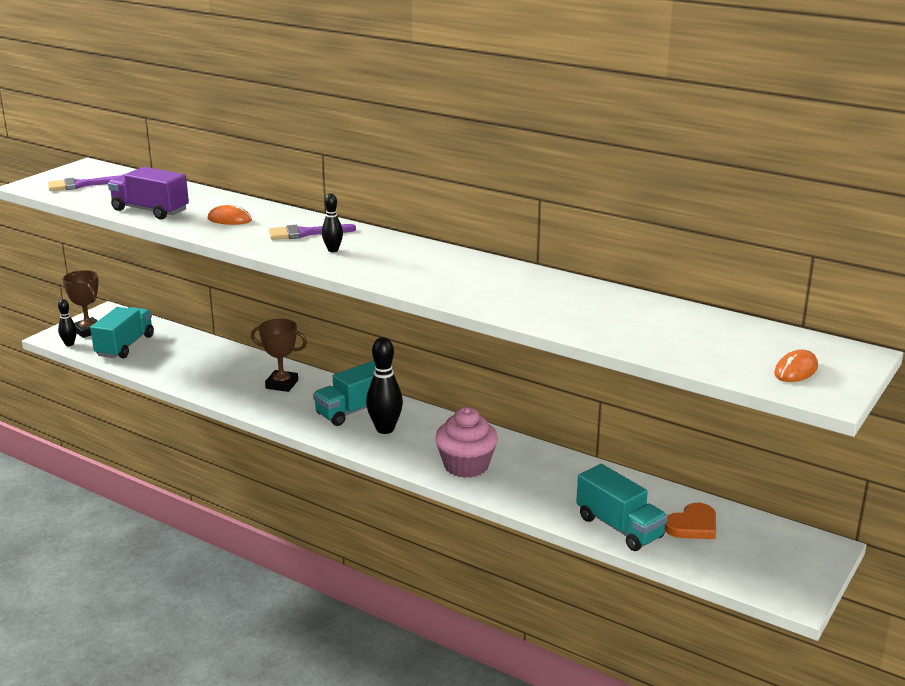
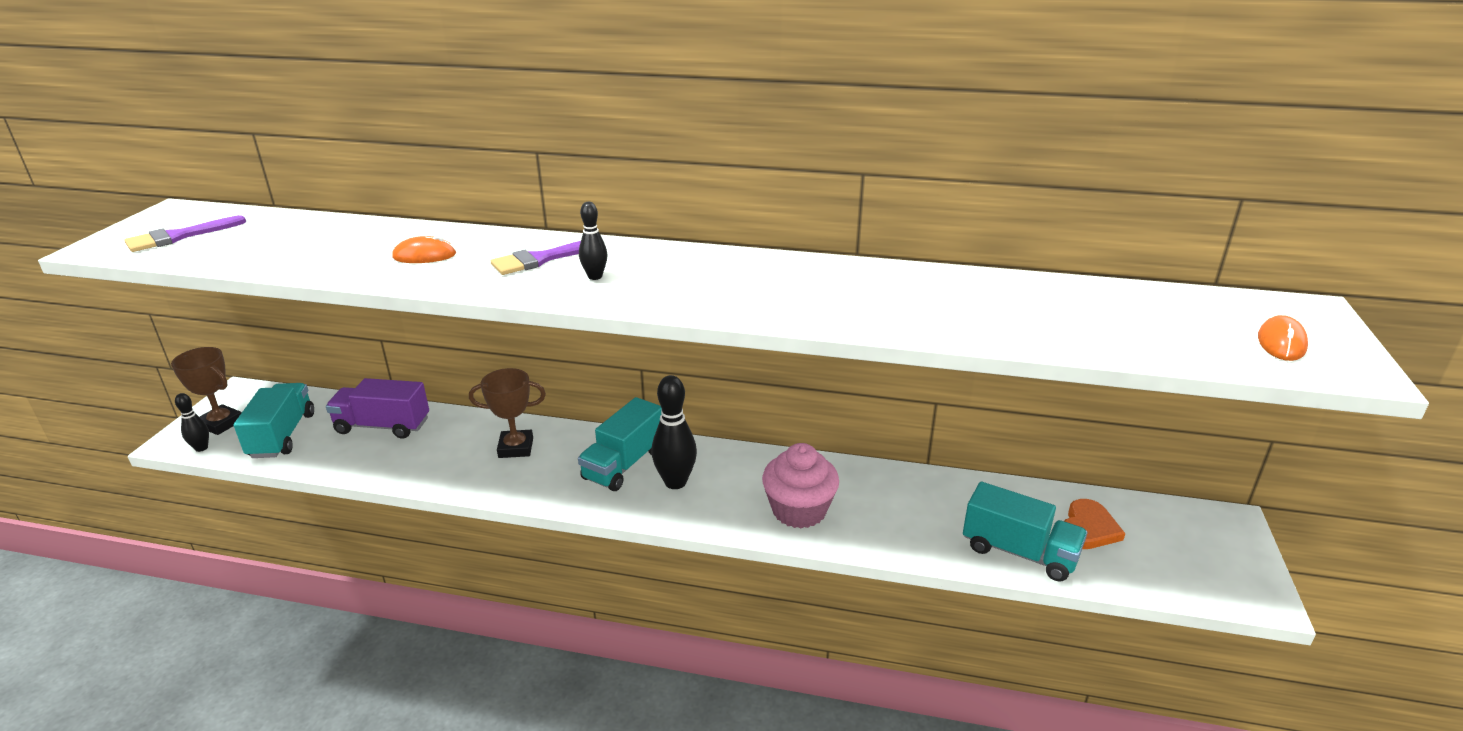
camera: 20 degrees left, 5 degrees up
(150, 210) = (302, 259): purple truck -> purple truck (383, 426)

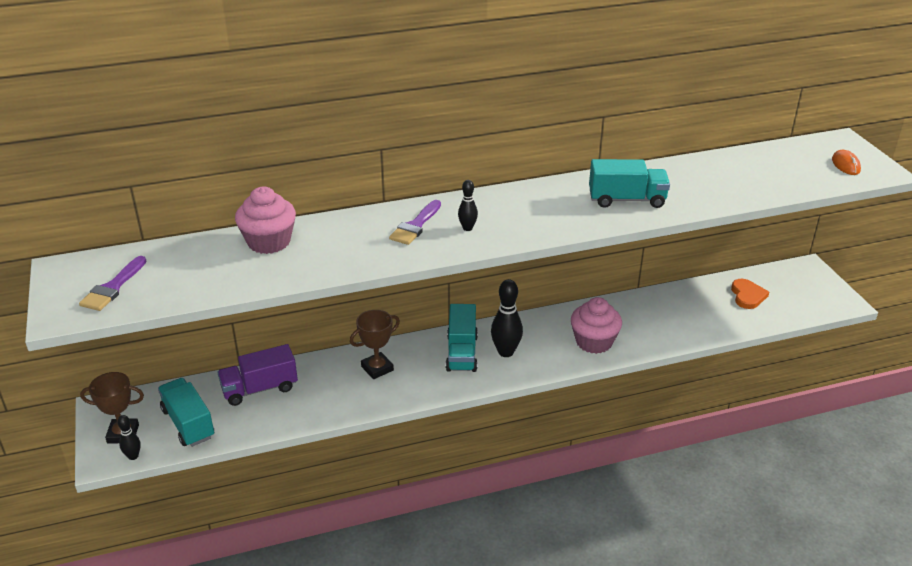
camera: 30 degrees left, 5 degrees up
(373, 235) = (269, 242): none -> pink cupcake
(424, 256) = (332, 246): orange mouse -> none
(1019, 552) = (725, 322): turquoise truck -> turquoise truck (626, 200)

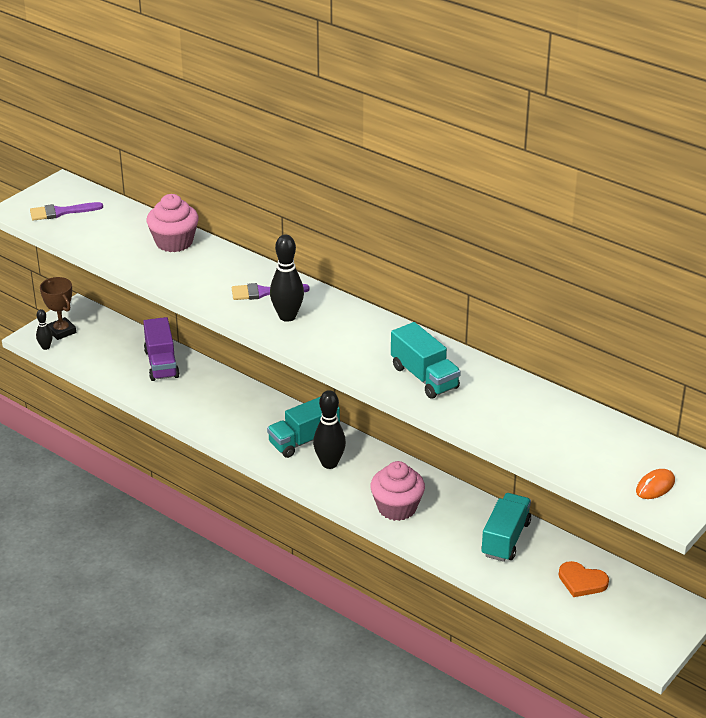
camera: 55 degrees right, 0 degrees up
(188, 423) = (96, 352): turquoise truck -> turquoise truck (505, 539)
(260, 389) = (161, 364): purple truck -> purple truck turned 135 degrees counterclockwise
(377, 368) = (240, 406): brown trophy -> none
(467, 228) = (287, 316): black bowling pin -> black bowling pin, size x1.81
(747, 295) = (582, 581): orange heart -> orange heart turned 60 degrees clockwise

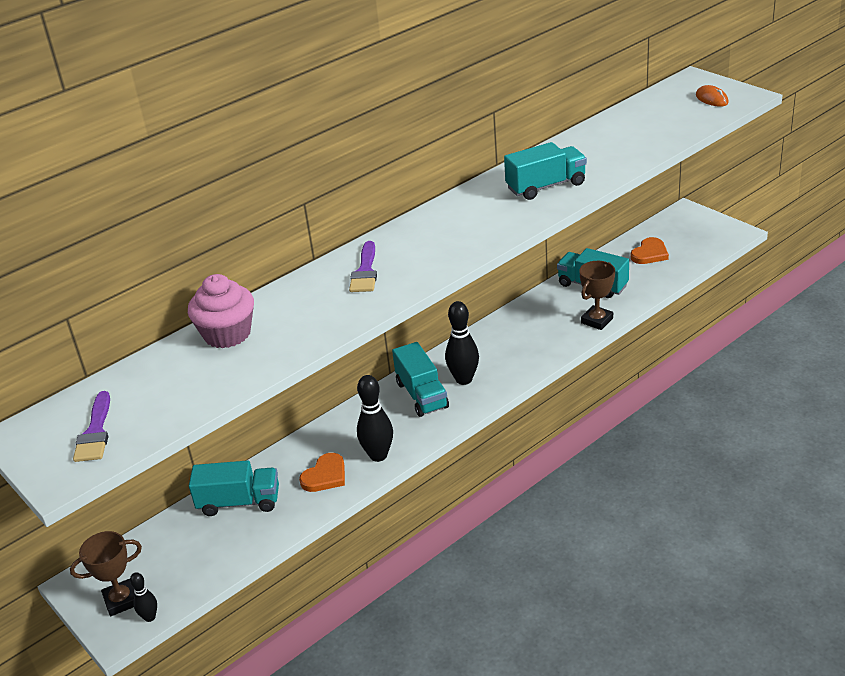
camera: 75 degrees left, 0 degrees up
(161, 364) = (239, 502): purple truck -> turquoise truck
(193, 402) = (325, 476): none -> orange heart
(287, 316) = (418, 258): black bowling pin -> black bowling pin (378, 455)
(397, 508) = (540, 341): pink cupcake -> none
(440, 545) = (597, 320): none -> brown trophy

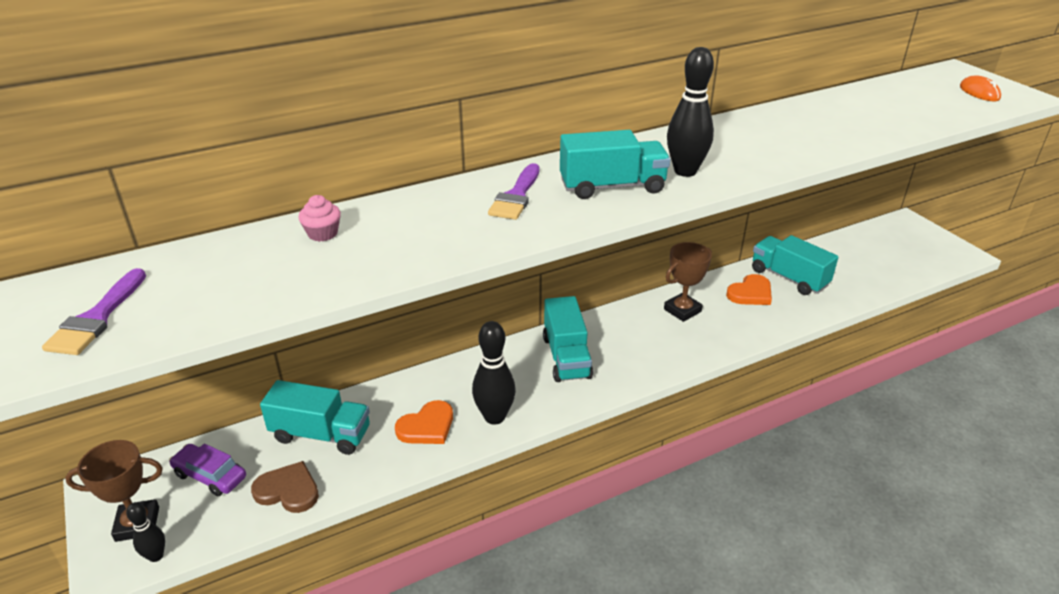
camera: 10 degrees right, 0 degrees up
(162, 554) = (210, 476): none -> purple car
(227, 334) = (323, 233): pink cupcake -> pink cupcake, size x0.49
(232, 548) = (288, 490): none -> brown heart
(464, 379) = (618, 350): black bowling pin -> black bowling pin (685, 171)
(546, 186) = (762, 145): turquoise truck -> turquoise truck (612, 187)
(597, 320) = (786, 317): brown trophy -> brown trophy (682, 310)
(649, 253) = (860, 257): orange heart -> orange heart (750, 293)

